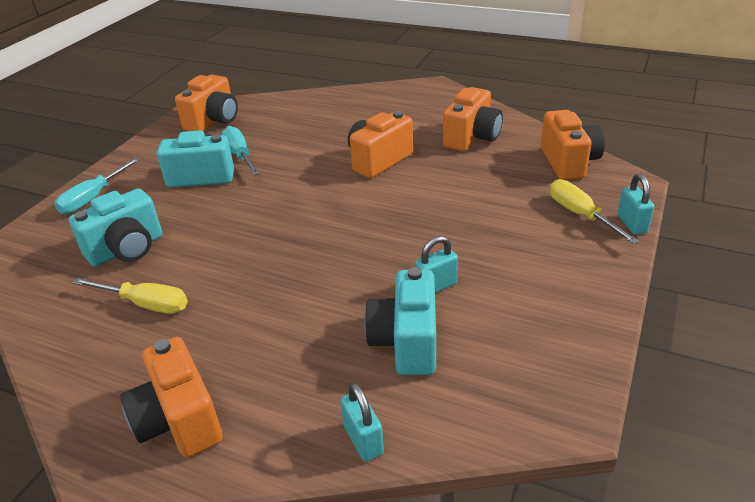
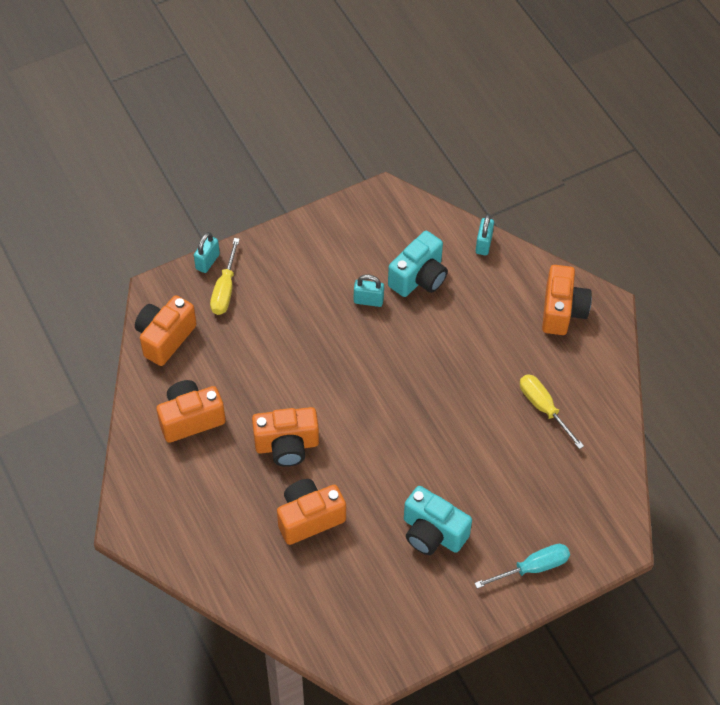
camera: 145 degrees left, 20 degrees up
(127, 249) = (533, 475): turquoise camera -> none
(213, 121) = (368, 628): orange camera -> orange camera (309, 518)
(240, 155) = (383, 542): turquoise screwdriver -> none

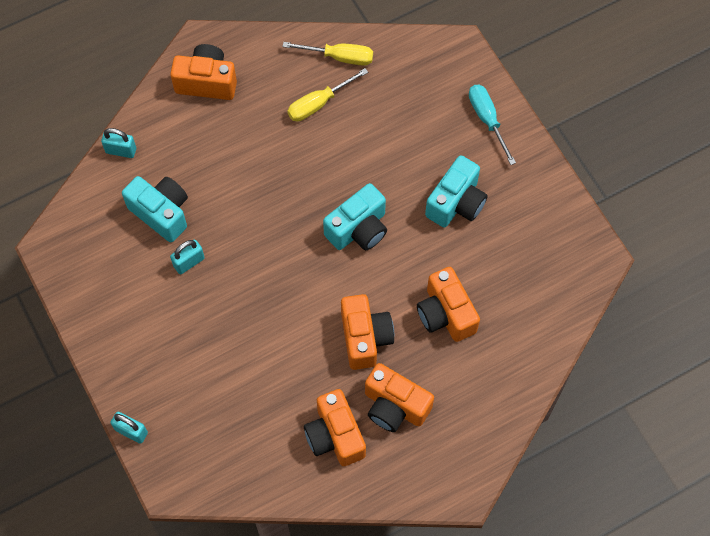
camera: 90 degrees left, 10 degrees up
(165, 338) = (233, 470): orange camera -> orange camera (395, 406)
(225, 289) = (170, 410): yellow screwdriver -> yellow screwdriver (339, 57)
(368, 300) = (189, 262): turquoise padlock -> turquoise padlock turned 45 degrees clockwise
(402, 442) = (358, 229): none -> turquoise camera

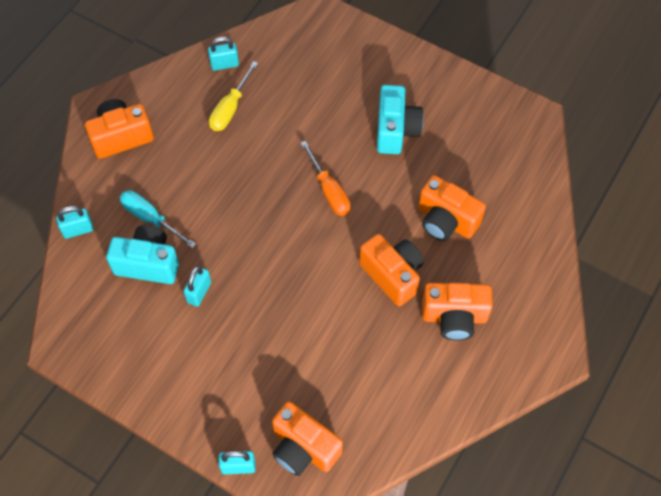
camera: 30 degrees left, 5 degrees down
(335, 435) = (421, 369): orange camera -> orange camera (303, 448)
(339, 57) = (224, 64): yellow screwdriver -> turquoise padlock
(358, 229) = (329, 191): turquoise camera -> orange screwdriver
(487, 119) = (377, 55): turquoise screwdriver -> turquoise screwdriver (150, 218)

